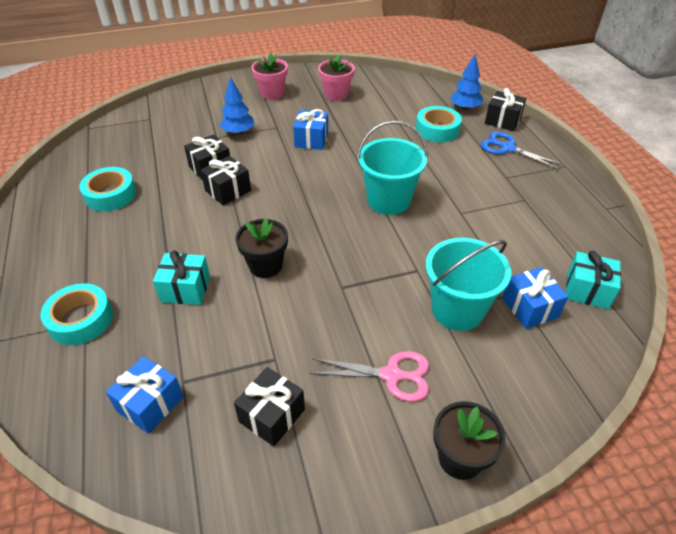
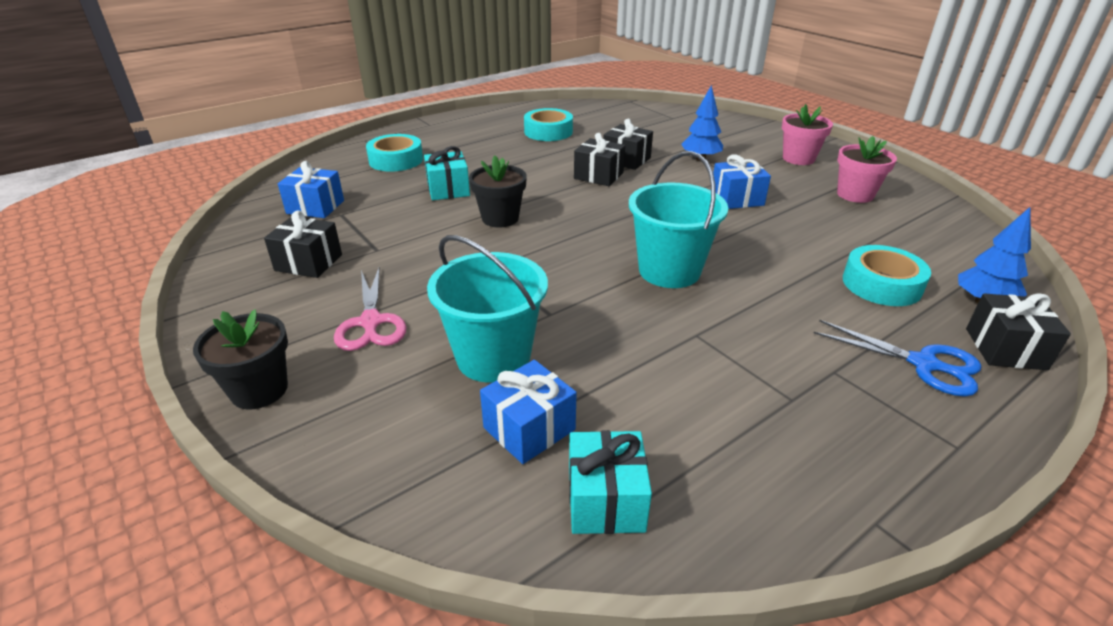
camera: 70 degrees right, 10 degrees down
(507, 148) = (923, 364): blue scissors -> blue scissors turned 105 degrees clockwise

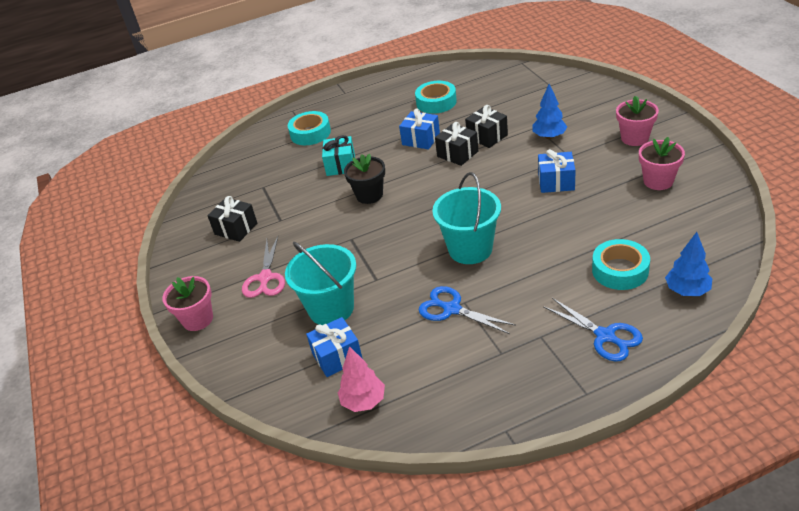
camera: 20 degrees right, 5 degrees up
(259, 390) = (198, 319): black flower pot -> pink flower pot
(315, 207) = (247, 179): blue gift -> blue gift (421, 139)
(605, 500) = (363, 401): turquoise gift -> pink tree
(683, 345) = (452, 309): none -> blue scissors
(1005, 348) = (673, 329): black gift -> none

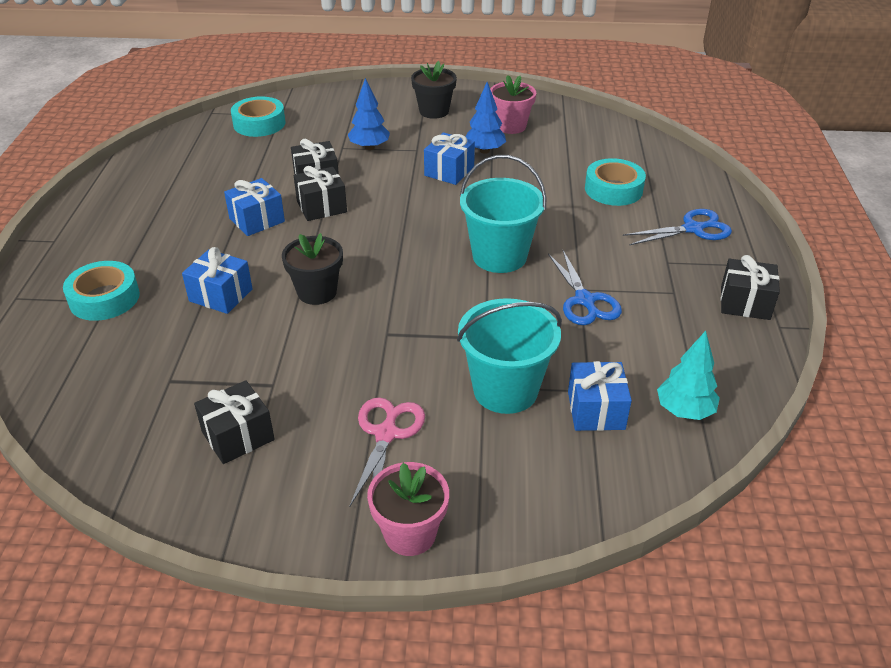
camera: 70 degrees left, 0 degrees up
(265, 278) = (386, 434): pink scissors -> pink scissors turned 105 degrees counterclockwise
(340, 165) = (221, 295): turquoise gift -> blue gift
(363, 401) = (684, 411): pink tree -> turquoise tree
(436, 102) = (197, 185): turquoise tape -> turquoise tape (259, 124)
(452, 309) = (584, 300): blue scissors -> blue scissors turned 75 degrees counterclockwise
(521, 399) = (745, 303): none -> black gift
(634, 138) = (434, 111): pink flower pot -> black flower pot
(687, 291) = (667, 171): blue tree -> blue tree (484, 151)

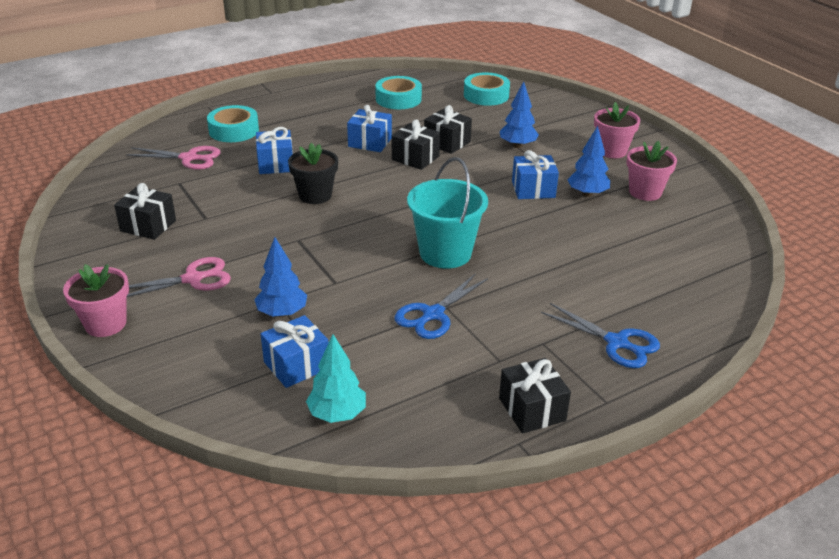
camera: 55 degrees right, 5 degrees down
(122, 354) = (189, 158): none -> pink scissors
(434, 111) = (611, 151): black flower pot -> pink flower pot
(505, 390) = (282, 313): turquoise bucket -> blue tree
(613, 189) = (620, 277): turquoise tape -> turquoise tape (398, 99)

